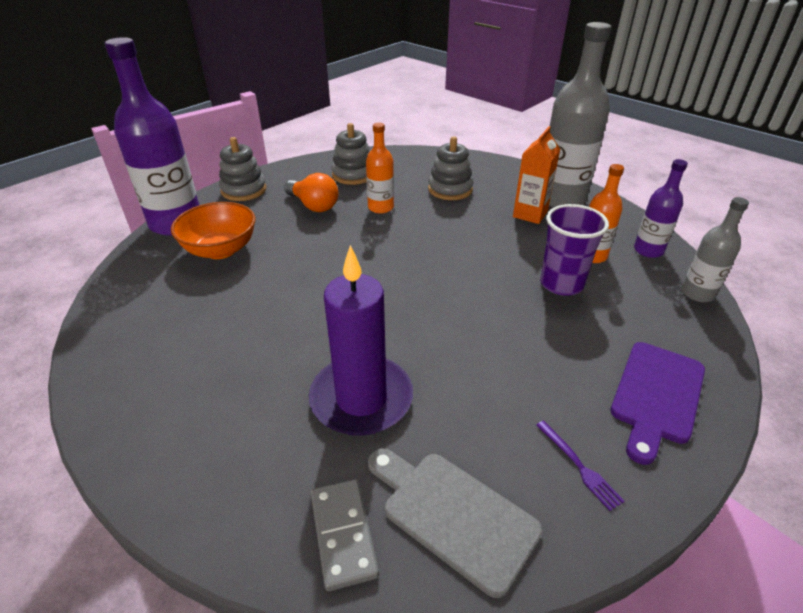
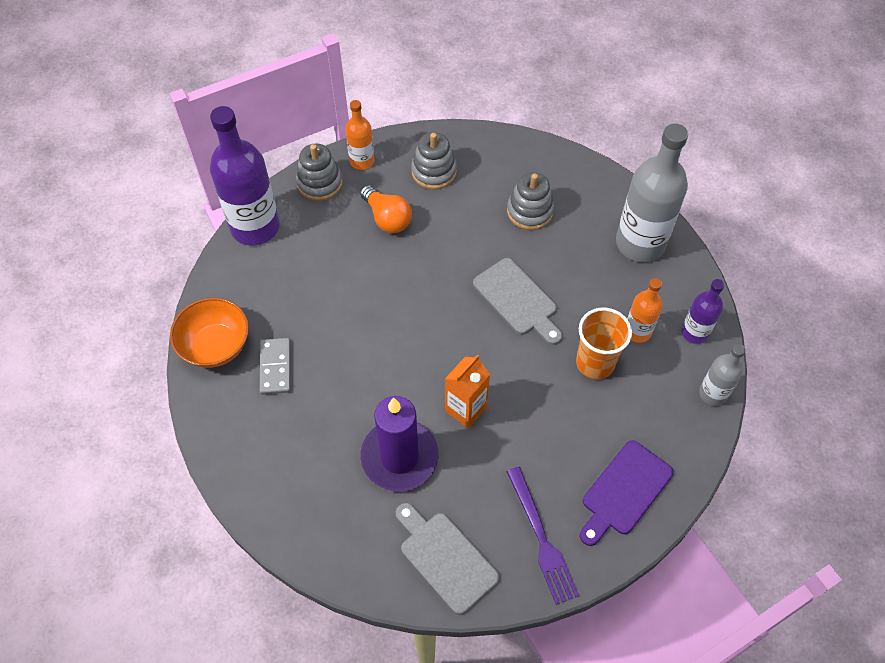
camera: 10 degrees right, 20 degrees up
(220, 250) = (296, 271): orange bowl -> orange bowl (216, 346)
(343, 534) = (372, 559): grey domino -> grey domino (275, 367)
(380, 207) = (453, 231): orange bottle -> orange bottle (362, 161)
(460, 246) = (517, 300): none -> grey cutting board
(530, 214) = (599, 263): orange carton -> orange carton (465, 409)
(561, 284) = (595, 363): purple cup -> orange cup
(579, 466) = (541, 539): purple fork -> purple fork, size x1.85

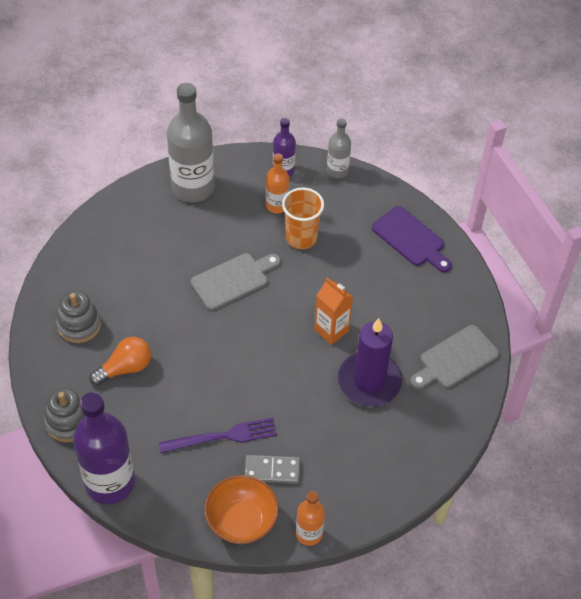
camera: 85 degrees left, 5 degrees down
(362, 161) = (50, 383): orange bottle -> orange bottle (309, 534)
(530, 211) = (143, 258): grey stacking toy -> none
(541, 539) = (444, 295): purple fork -> purple fork (223, 436)

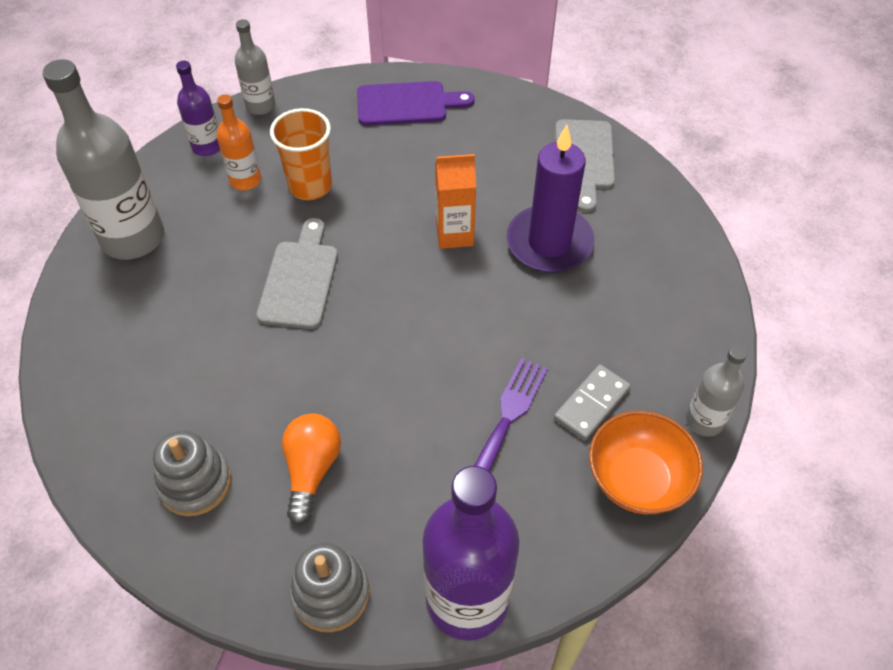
camera: 50 degrees left, 0 degrees up
(309, 534) = (704, 420): orange bottle -> grey bottle

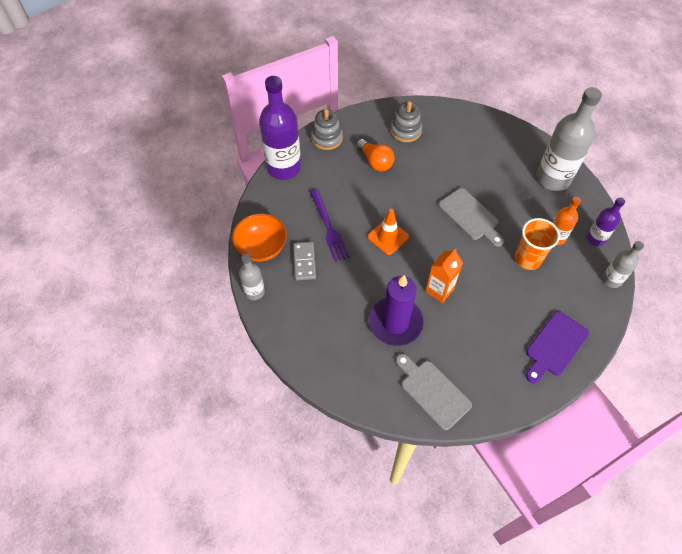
camera: 135 degrees right, 5 degrees up
(437, 342) = (388, 237): none -> orange traffic cone

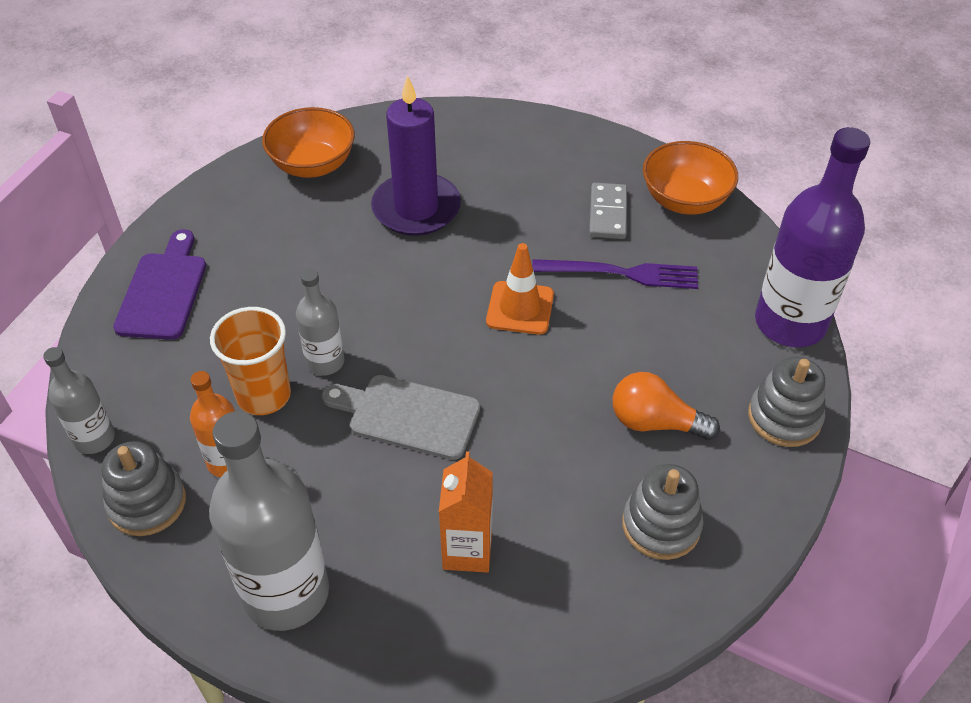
camera: 145 degrees right, 10 degrees down
(254, 292) = (633, 151): grey bottle -> grey bottle (325, 362)
(304, 262) = (607, 213): grey domino -> grey domino turned 45 degrees clockwise
(328, 227) = (622, 273): purple fork -> purple fork turned 150 degrees clockwise
(432, 391) = (313, 165): grey cutting board -> orange bowl
(439, 290) = (382, 276): orange carton -> orange carton (467, 550)
(596, 238) = (147, 503): purple bottle -> grey stacking toy

